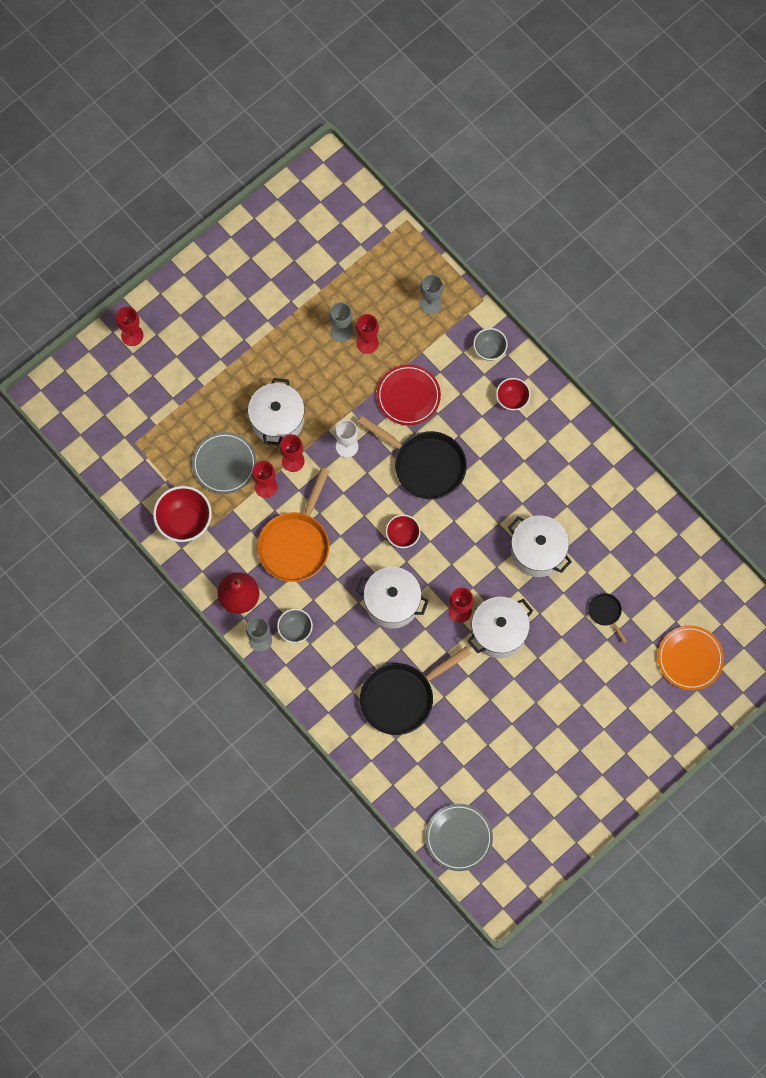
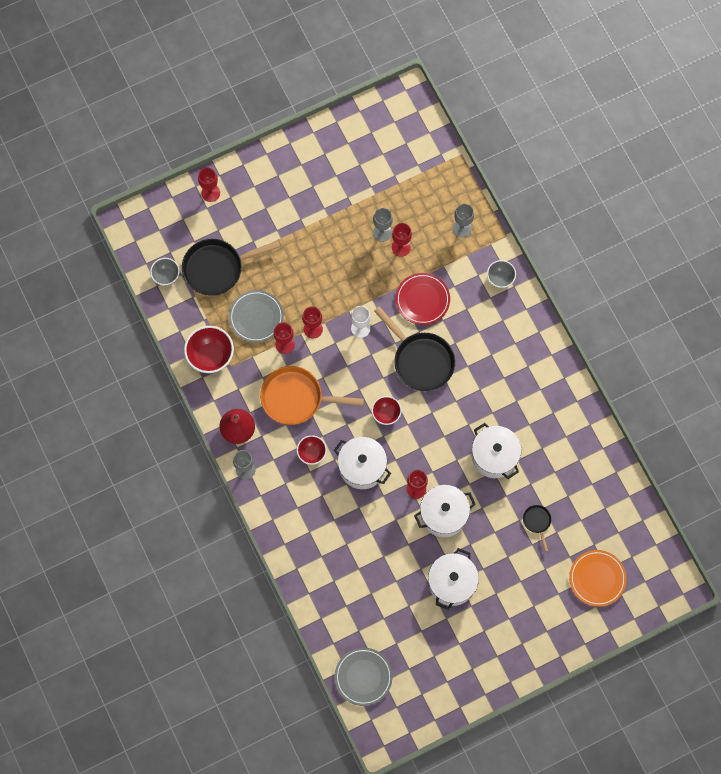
camera: 15 degrees right, 0 degrees up
(277, 420) = (309, 292): white pot -> white pot (452, 582)
(295, 630) = (276, 468): grey bowl -> grey bowl (166, 276)
(296, 544) = (296, 398): orange pan -> orange pan turned 60 degrees clockwise
(401, 697) = (348, 547): black pan -> black pan (217, 268)
(512, 399) = (507, 324): red bowl -> red bowl (312, 453)

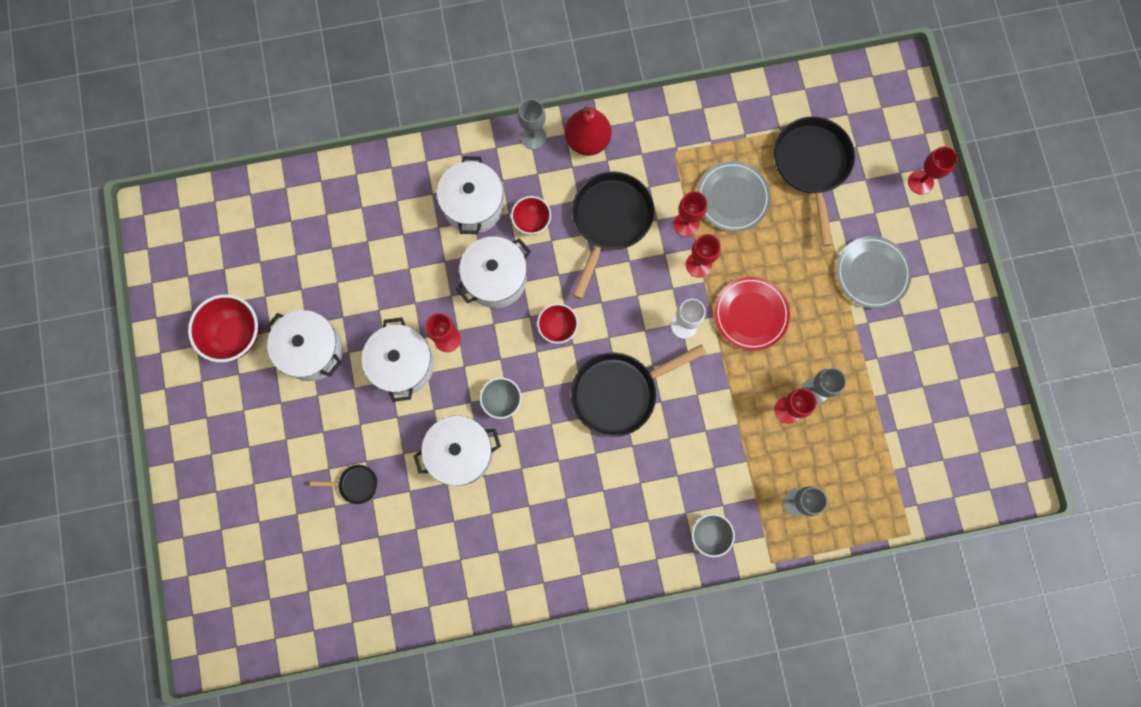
camera: 105 degrees right, 5 degrees up
(166, 276) = (815, 102): grey bowl -> grey bowl (502, 400)
(211, 356) = (693, 130): red bowl -> red bowl (235, 335)
(296, 398) = (610, 221): orange pan -> black pan
(310, 498) = (473, 205): none -> white pot
(363, 677) = (232, 212): grey plate -> grey plate (872, 273)
(422, 300) = (704, 418): red plate -> red plate (751, 314)
(597, 578) = (255, 542): orange plate -> none

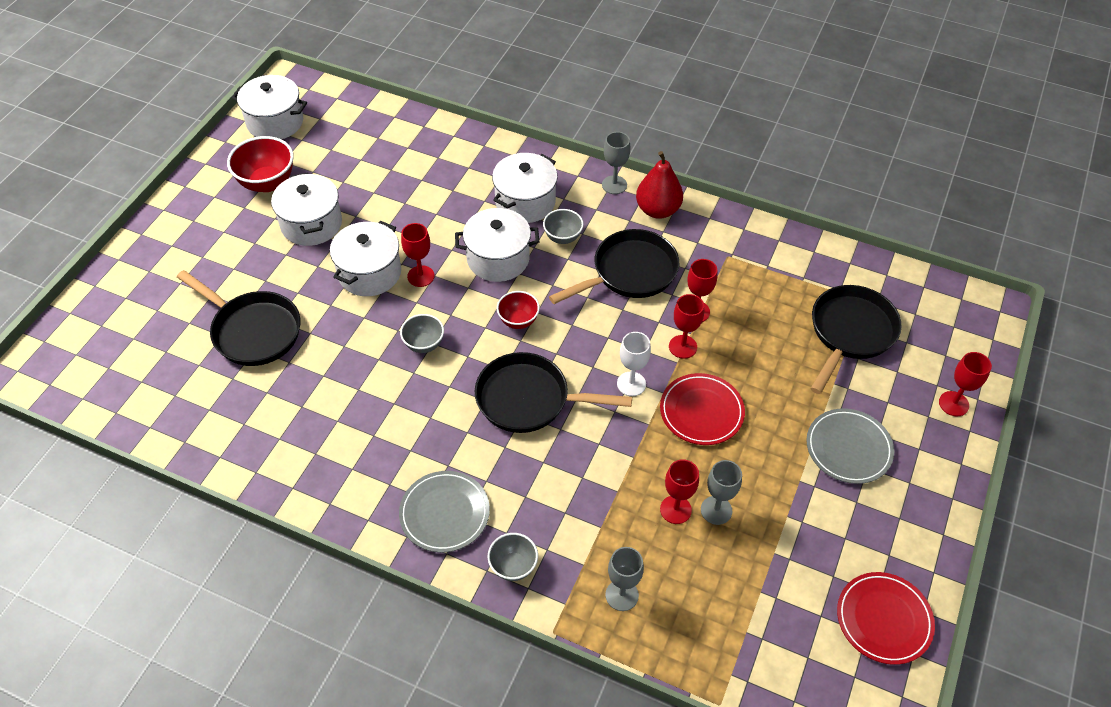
camera: 35 degrees right, 25 degrees down
(355, 484) = (253, 331): black pan -> black pan, size x2.18
(461, 453) = (355, 361): white pot -> white pot (275, 122)
(532, 221) = (563, 237): red bowl -> grey bowl
(732, 198) = (754, 316): grey plate -> grey plate (444, 513)
(973, 396) = (883, 619): none -> red plate

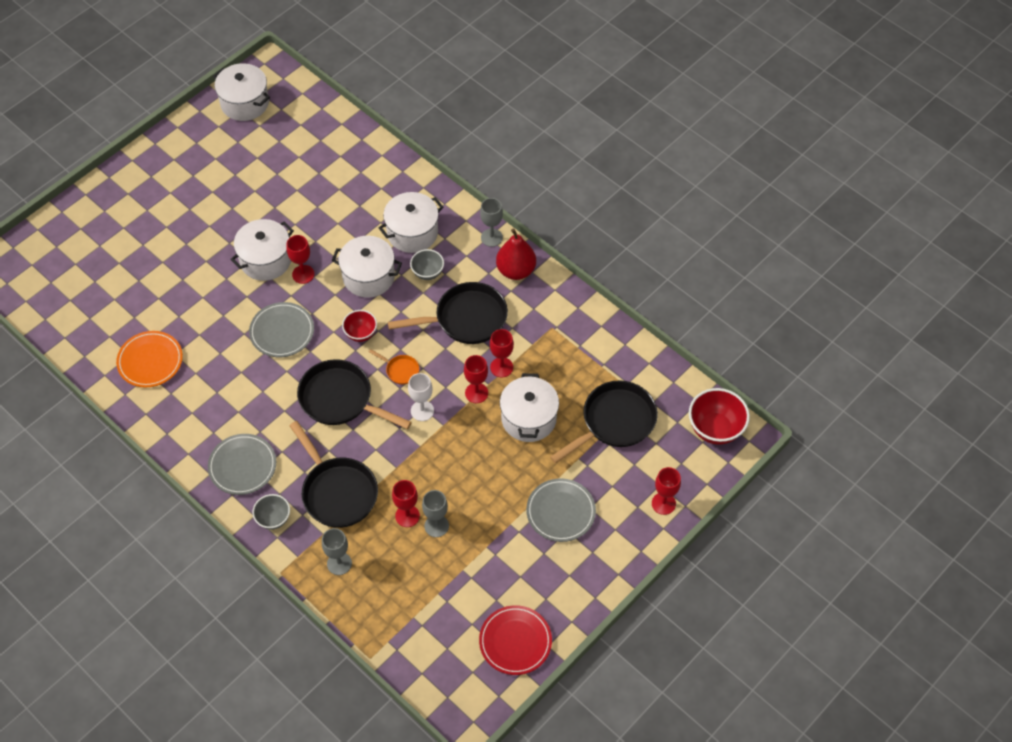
camera: 20 degrees right, 5 degrees up
(253, 331) = (162, 283): black pan -> black pan (337, 492)
(267, 183) = (218, 158): red bowl -> red bowl (715, 429)
(273, 423) = (150, 361): none -> orange plate
(311, 224) = (238, 205): white pot -> white pot (529, 418)
(424, 344) = (282, 332): grey bowl -> grey plate
(584, 347) = (400, 370): none -> orange pan
(701, 411) = (464, 449): red plate -> none

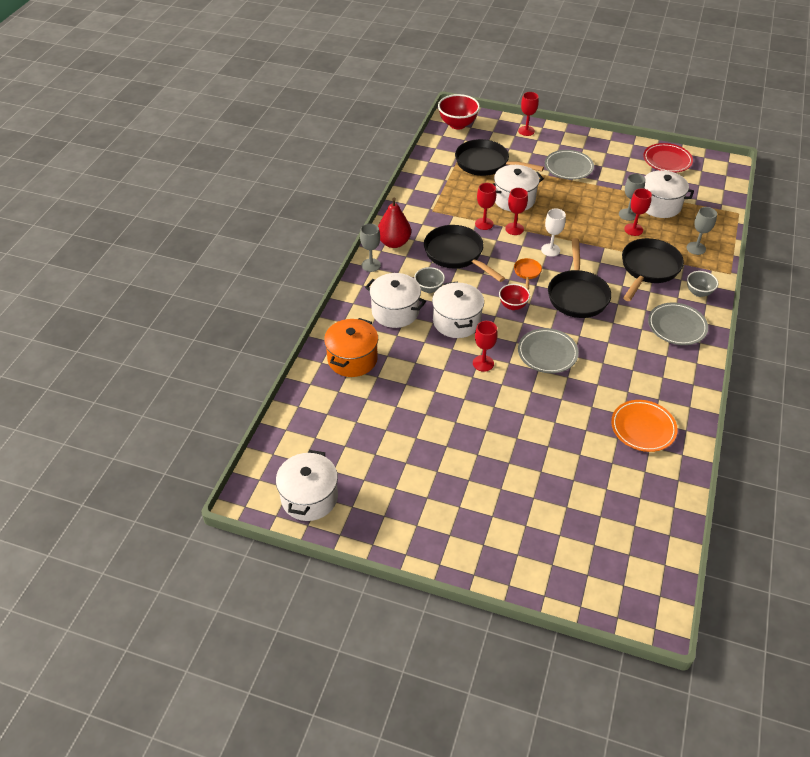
camera: 115 degrees left, 10 degrees down
(265, 260) = (486, 395): white pot -> white pot (659, 205)
(371, 178) = (352, 359): none -> orange pot

